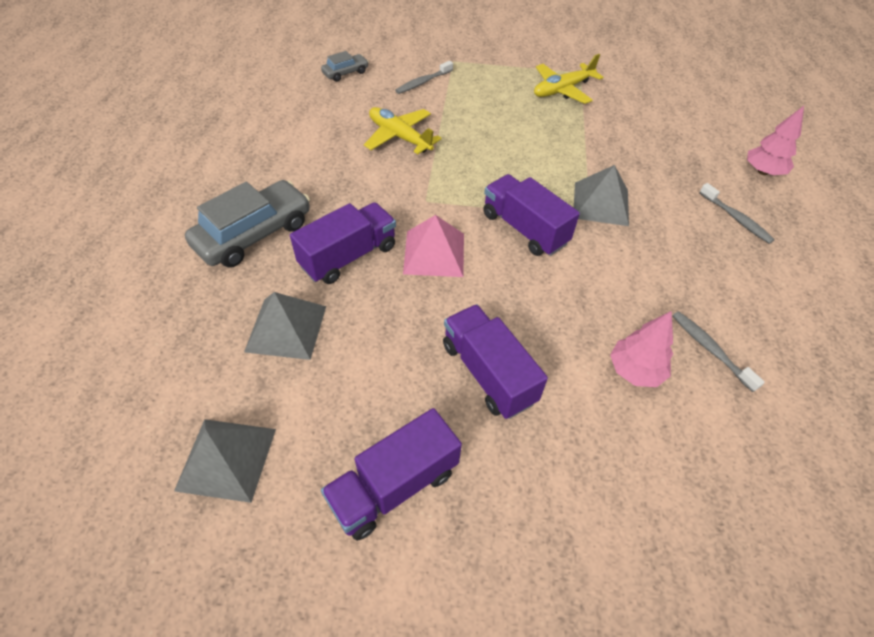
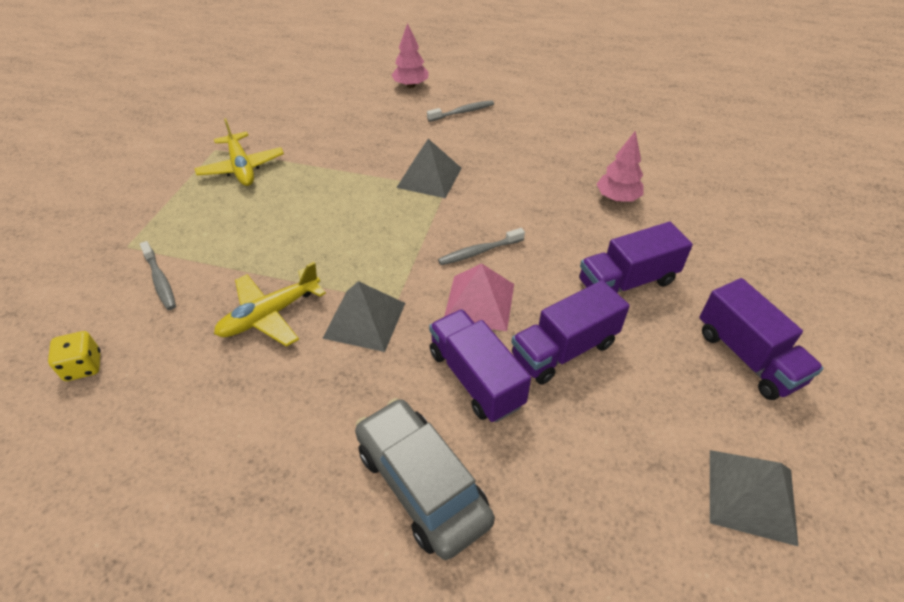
camera: 80 degrees left, 5 degrees down
(286, 328) = (581, 442): grey pyramid -> grey pyramid (365, 320)
(345, 73) = (83, 366): grey car -> yellow dice
(524, 229) = (454, 232): purple truck -> purple truck (564, 349)
(710, 349) = (595, 158): grey toothbrush -> grey toothbrush (479, 252)

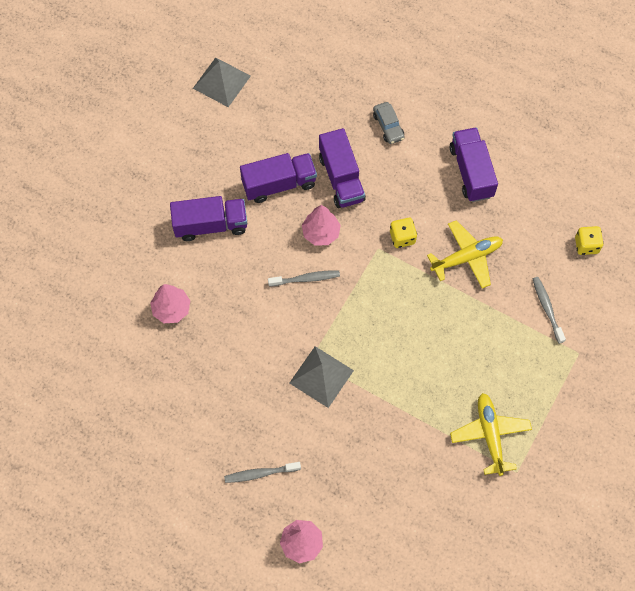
camera: 165 degrees left, 20 degrees up
(365, 320) = (402, 237): grey pyramid -> yellow dice
(422, 484) = (388, 126): grey car -> grey car, size x0.51
(479, 302) = (321, 233): pink pyramid -> pink tree
(747, 357) = (168, 152): purple truck -> purple truck (471, 172)

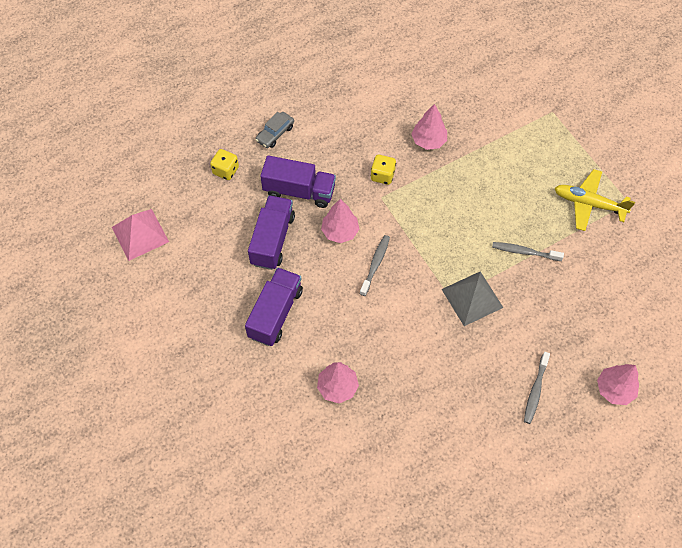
camera: 60 degrees left, 5 degrees down
(221, 82) = (140, 234): grey pyramid -> pink pyramid
(388, 126) = (275, 133): grey car -> grey car turned 120 degrees clockwise
(467, 257) = (428, 141): yellow plane -> pink tree
(471, 172) = (356, 99): purple truck -> none
(547, 308) = (504, 112): grey toothbrush -> grey toothbrush (524, 252)
(586, 245) = (467, 60): yellow dice -> yellow dice (226, 170)

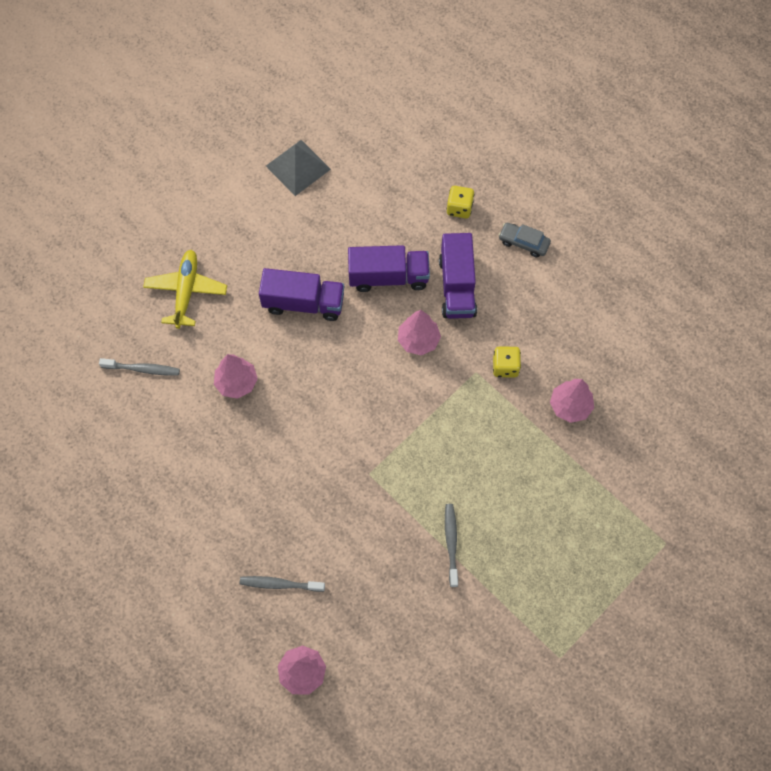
camera: 75 degrees right, 5 degrees up
(140, 234) = (358, 153): pink pyramid -> none
(375, 264) = (388, 386): grey toothbrush -> grey toothbrush (143, 369)
(472, 298) = (375, 496): grey pyramid -> grey pyramid (298, 167)
(588, 203) = (541, 608): yellow plane -> yellow plane (186, 291)

